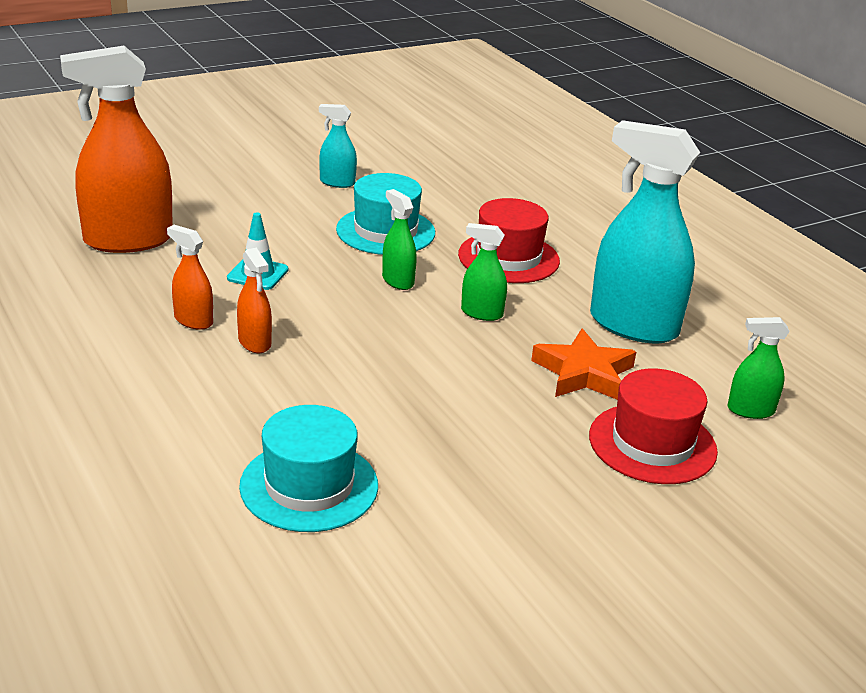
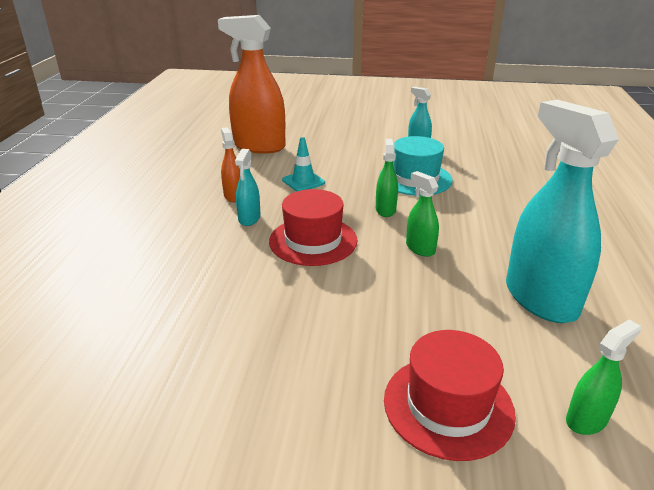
camera: 40 degrees right, 0 degrees up
(255, 342) = (249, 218): orange spray bottle -> turquoise spray bottle
(309, 486) = (158, 318): turquoise hat -> none
(508, 258) = (486, 218): red hat -> red hat (313, 241)
(583, 373) = (452, 320): orange star -> none
(750, 410) = (586, 419): green spray bottle -> green spray bottle turned 105 degrees clockwise

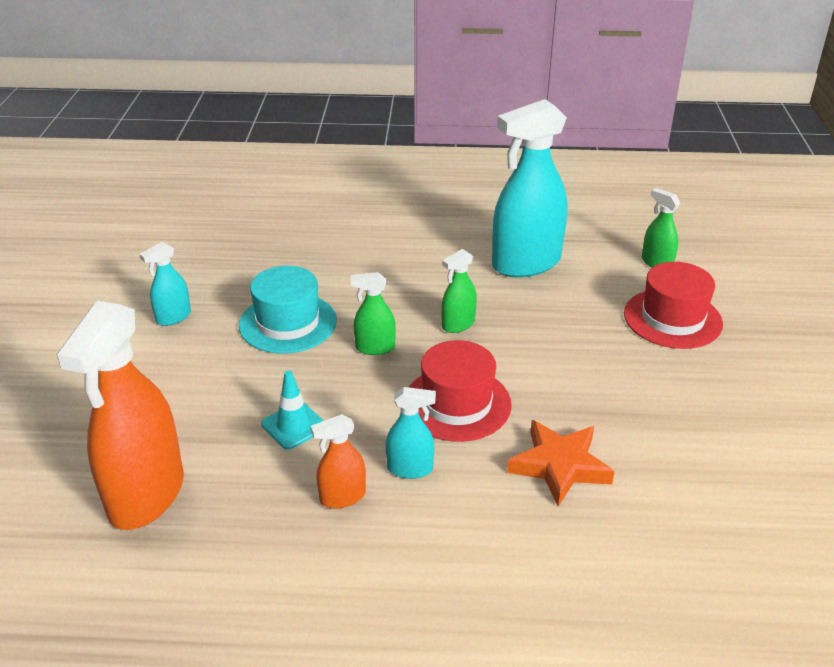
camera: 95 degrees left, 5 degrees up
(226, 282) = (560, 466): none -> orange star

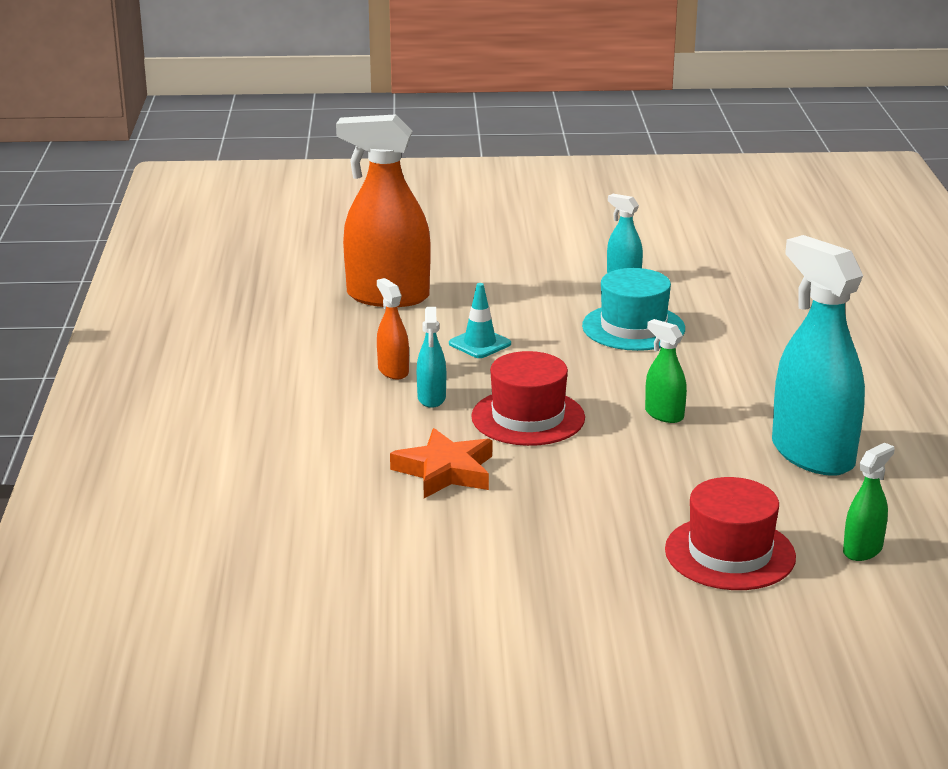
camera: 85 degrees right, 10 degrees down
(375, 348) = (606, 372): green spray bottle -> none

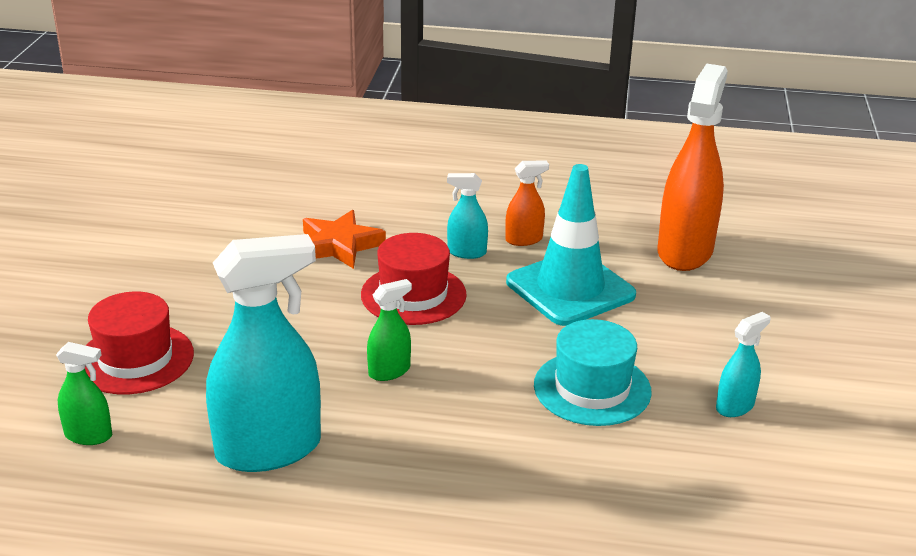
camera: 100 degrees right, 5 degrees up
(480, 344) = (570, 289): turquoise traffic cone -> turquoise traffic cone, size x2.09
(862, 550) = (89, 435): green spray bottle -> green spray bottle turned 45 degrees counterclockwise

